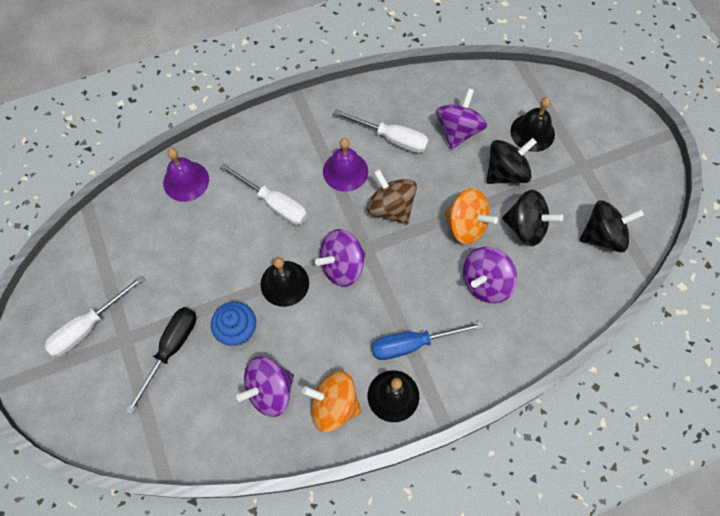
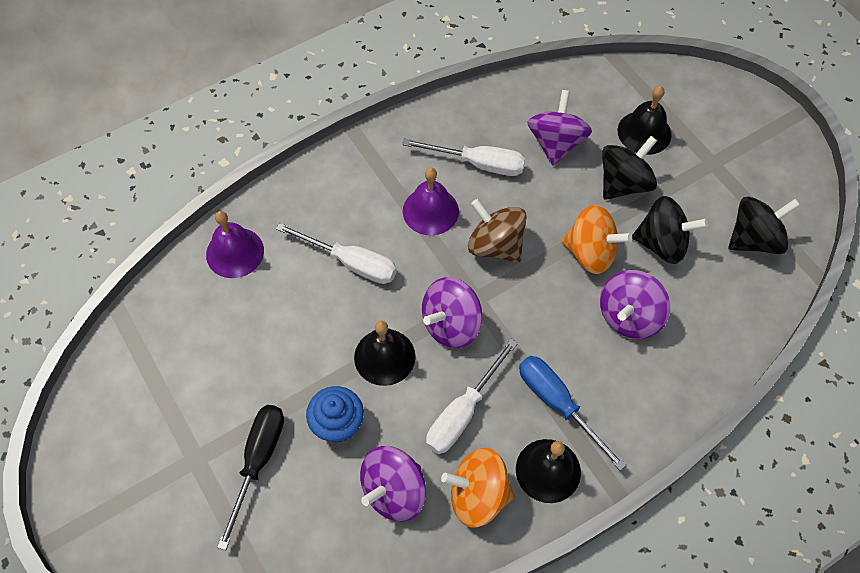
camera: 10 degrees left, 5 degrees down
(88, 327) = (145, 451): white screwdriver -> white screwdriver (463, 412)
(412, 344) = (558, 404): blue screwdriver -> blue screwdriver turned 75 degrees clockwise

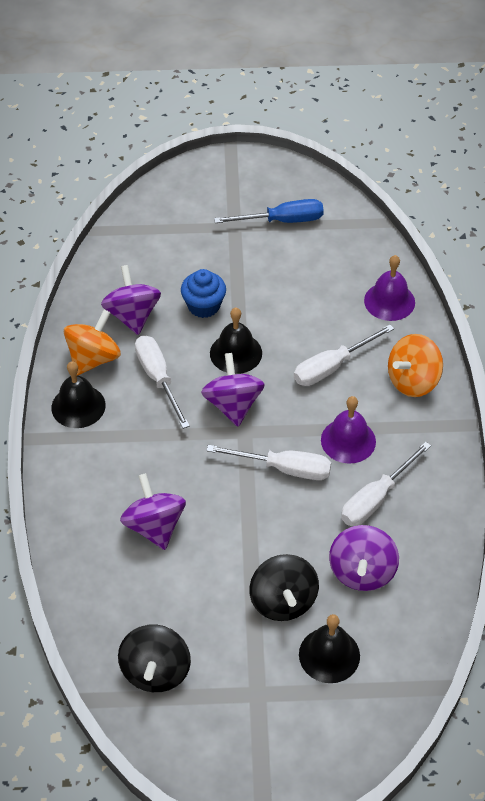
camera: 120 degrees right, 10 degrees down
(258, 461) = (208, 255): black screwdriver -> none
(495, 245) = (284, 469): brown spinning top -> white screwdriver
(556, 143) = (362, 572): purple spinning top -> purple spinning top turned 60 degrees clockwise
(558, 404) = (120, 438): blue screwdriver -> blue screwdriver (282, 221)
(590, 253) = (230, 533): orange spinning top -> orange spinning top (413, 381)
(662, 243) = (202, 593): black spinning top -> none

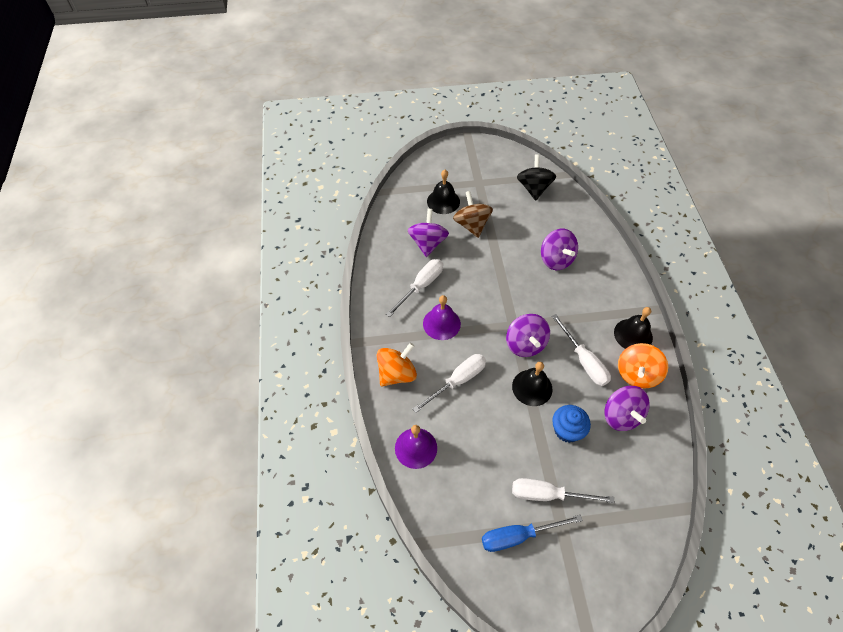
camera: 175 degrees right, 5 degrees up
(283, 601) = (471, 225): black spinning top -> brown spinning top
(284, 469) = (482, 301): white screwdriver -> white screwdriver (548, 494)

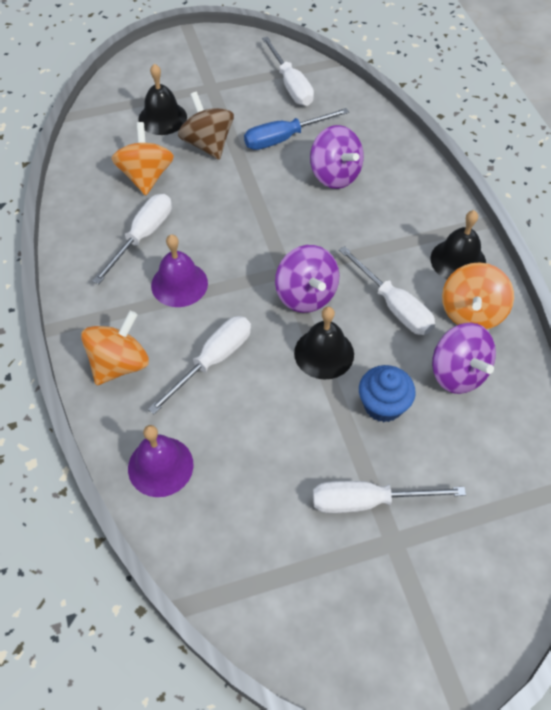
camera: 10 degrees left, 0 degrees up
(428, 243) = (146, 176): purple spinning top -> orange spinning top
(518, 536) = (331, 569): blue screwdriver -> blue screwdriver (284, 138)
(534, 188) = (291, 85): black spinning top -> white screwdriver

